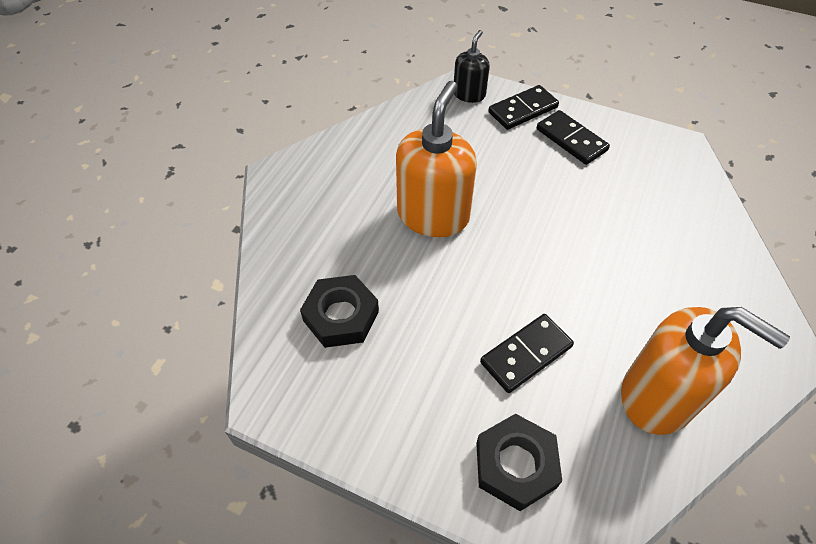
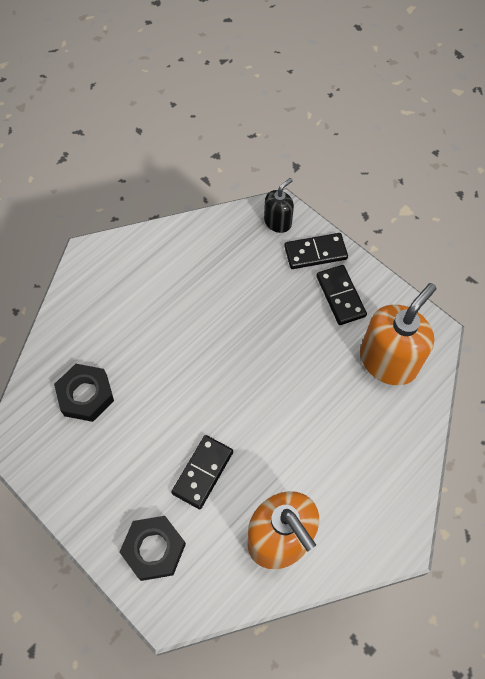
camera: 20 degrees right, 10 degrees up
(433, 215) = (191, 332): orange soap dispenser -> orange soap dispenser (388, 361)
(526, 354) = (202, 472): black domino -> black domino turned 45 degrees counterclockwise

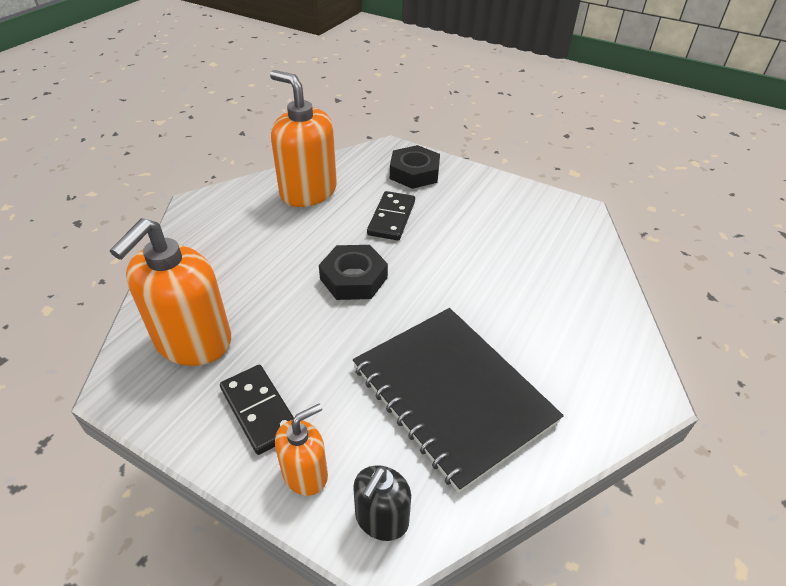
camera: 165 degrees right, 20 degrees down
(86, 395) = (538, 251): black nut -> black nut (353, 278)
(214, 281) = (452, 394): none -> black notebook
(315, 252) = (305, 473): black domino -> orange soap dispenser

